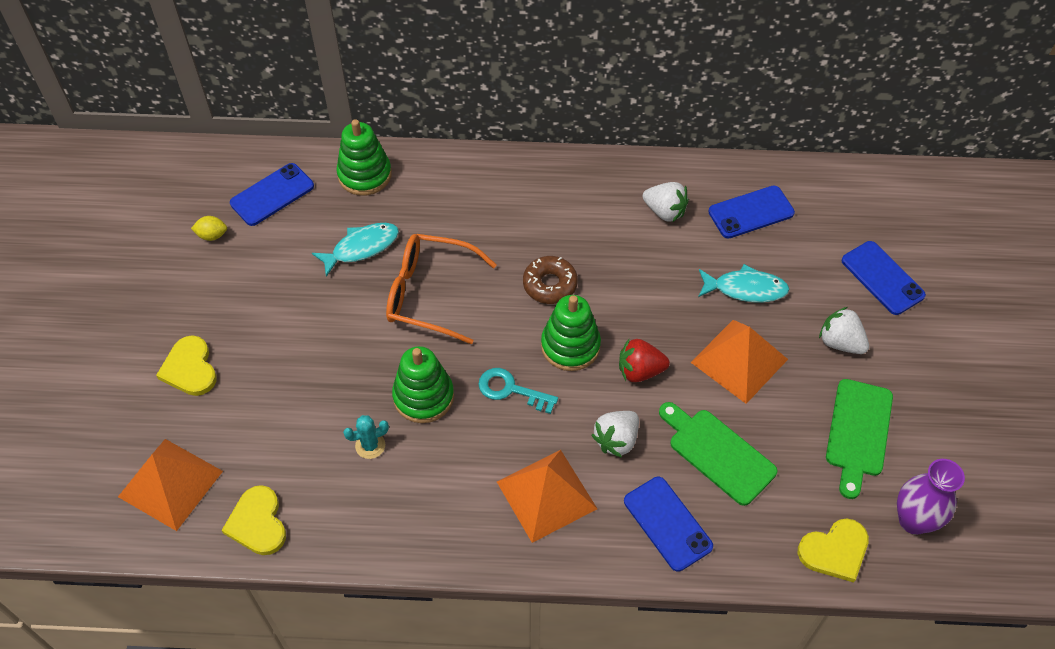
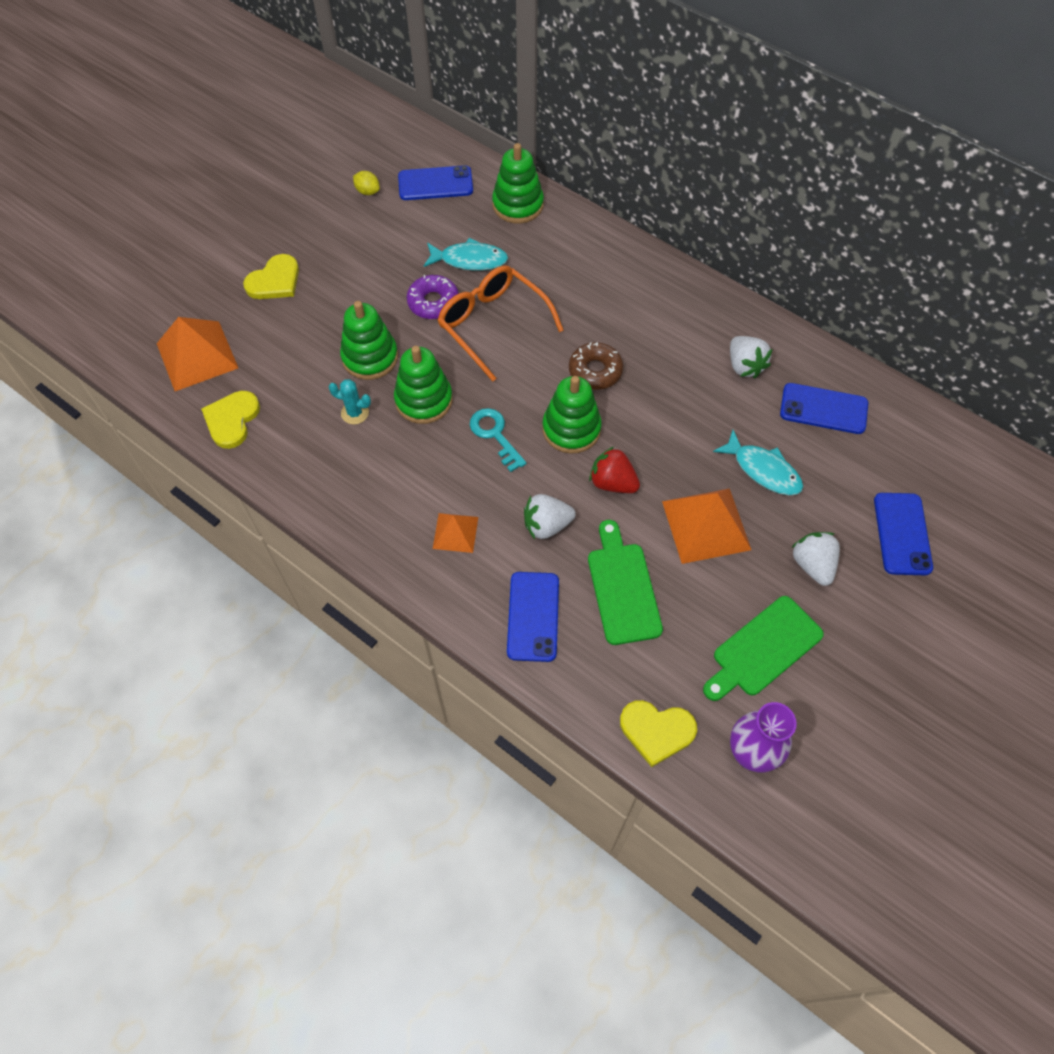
camera: 35 degrees right, 5 degrees up
(190, 368) = (275, 281): yellow heart -> yellow heart turned 150 degrees counterclockwise
(342, 387) = (370, 357): none -> green stacking toy
(360, 304) = (433, 302): none -> purple donut
(546, 495) = (455, 532): orange pyramid -> orange pyramid, size x0.56

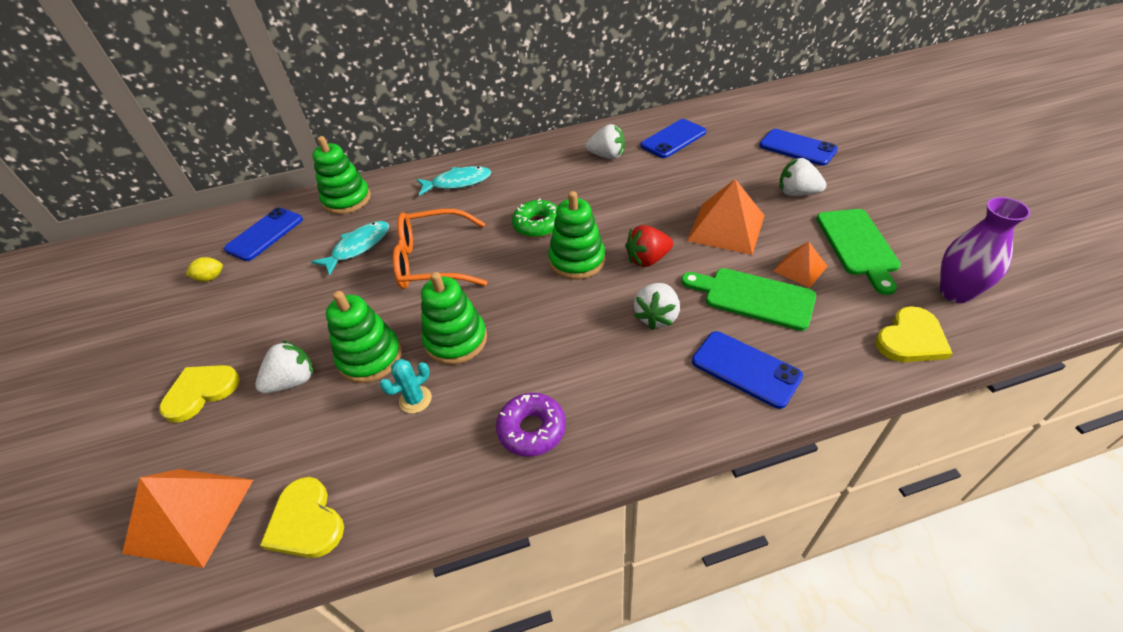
camera: 50 degrees left, 15 degrees down
(275, 281) = (201, 392): yellow heart -> yellow heart turned 120 degrees counterclockwise
(319, 326) = (293, 381): none -> white strawberry
(433, 302) = (369, 287): purple donut -> purple donut (532, 429)
(455, 532) = (615, 384): orange pyramid -> orange pyramid (800, 268)
(495, 435) = (539, 309): turquoise key -> none
(595, 371) = (538, 225): brown donut -> green donut
(763, 470) = (700, 182): turquoise fish -> turquoise fish (458, 183)

